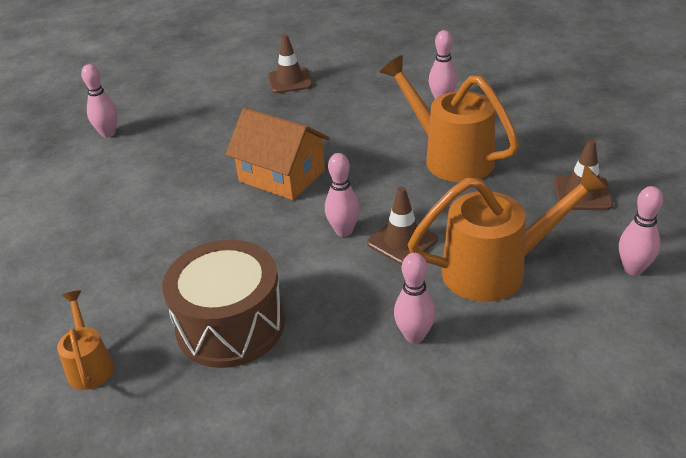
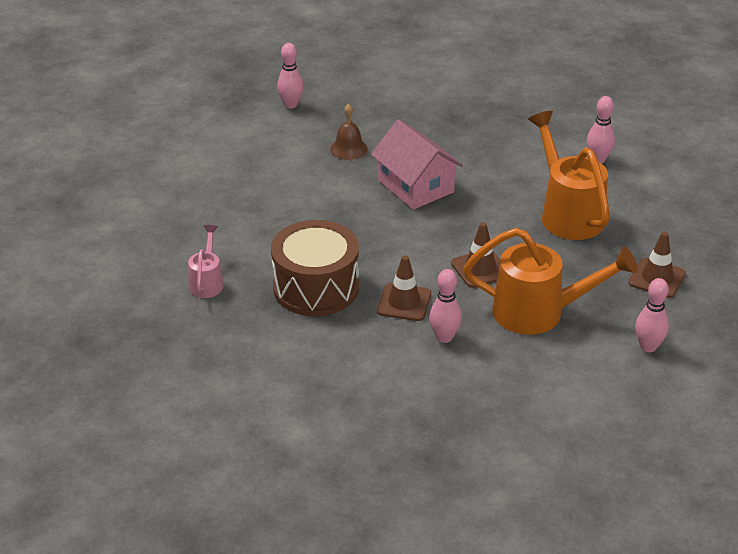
camera: 20 degrees right, 0 degrees up
(90, 365) = (207, 282): orange watering can -> pink watering can
(191, 159) = (348, 149): none -> brown bell
(282, 176) = (415, 186): orange house -> pink house
(290, 81) = (472, 99): brown traffic cone -> brown traffic cone (404, 302)
(344, 231) = (439, 246): pink bowling pin -> none

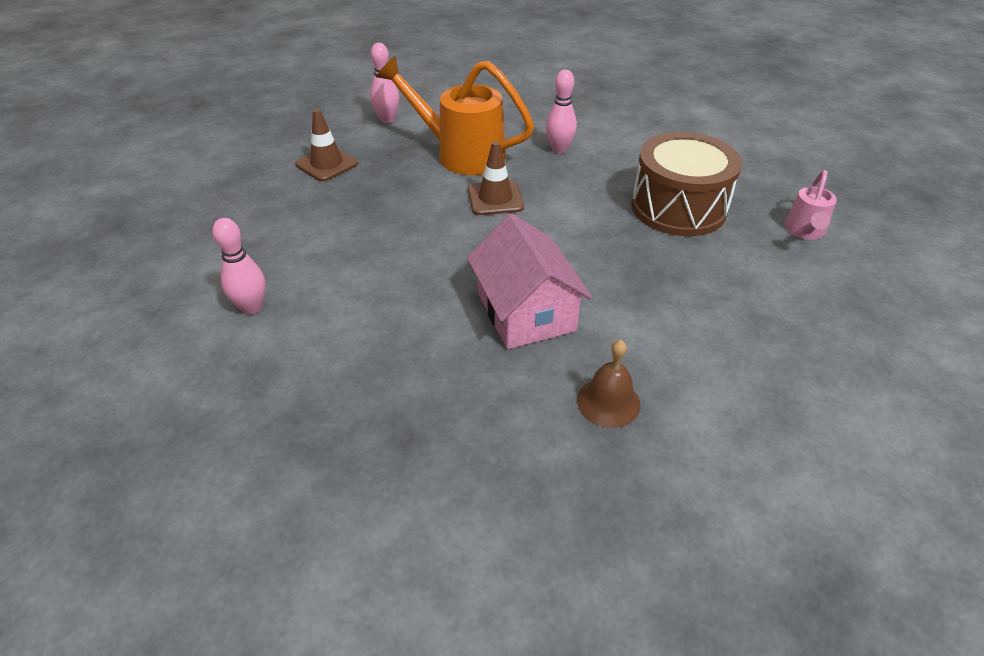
camera: 165 degrees left, 5 degrees up
(291, 105) = (708, 550): pink bowling pin -> none
(404, 302) = (587, 181): brown traffic cone -> none
(568, 213) = (356, 240): orange watering can -> none

